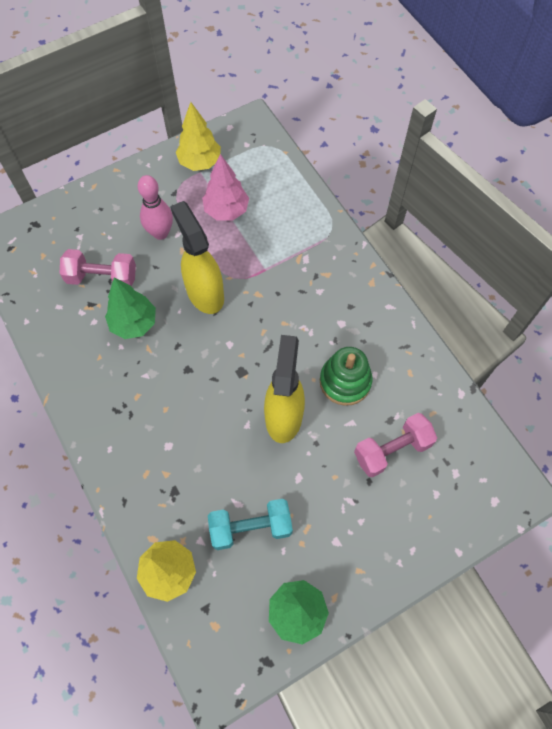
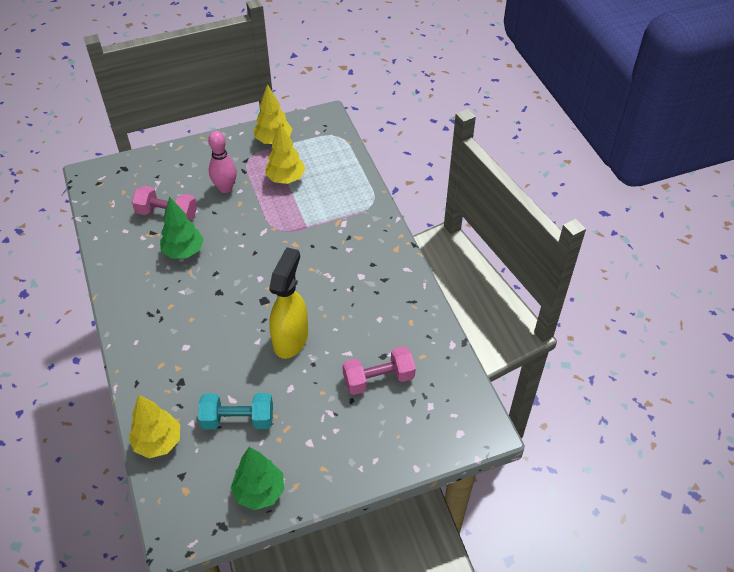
camera: 10 degrees right, 15 degrees down
(204, 293) = (250, 237): yellow spray bottle -> none
(226, 211) = (286, 179): pink tree -> yellow tree
(345, 381) = (351, 320): green stacking toy -> none

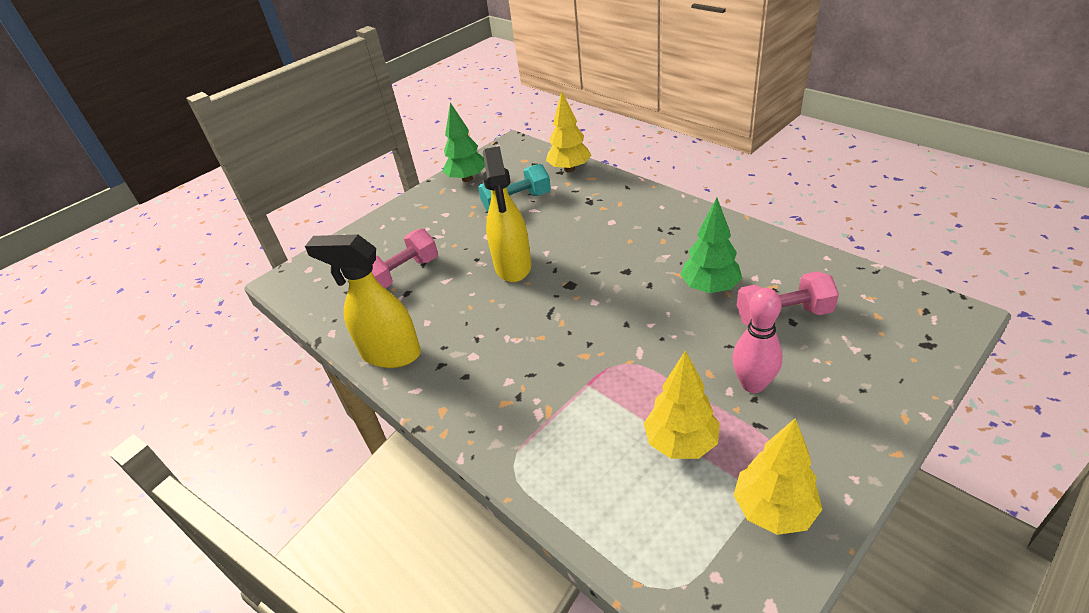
camera: 160 degrees right, 10 degrees down
(414, 304) = (390, 354): none -> yellow spray bottle

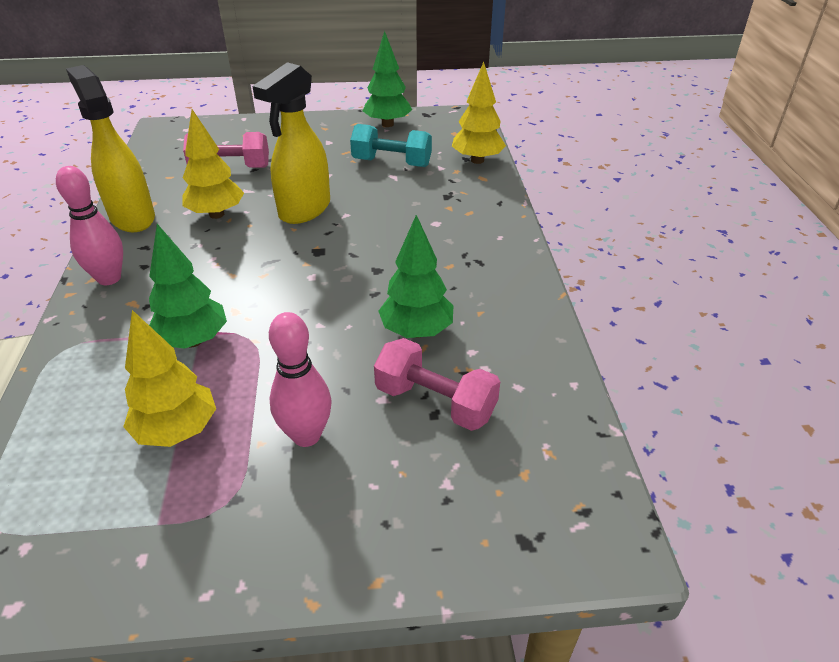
camera: 35 degrees right, 0 degrees up
(455, 402) = (109, 278): none -> pink bowling pin
(592, 391) = (193, 341): none -> green tree
(773, 510) = (141, 544): yellow tree -> yellow tree (216, 214)

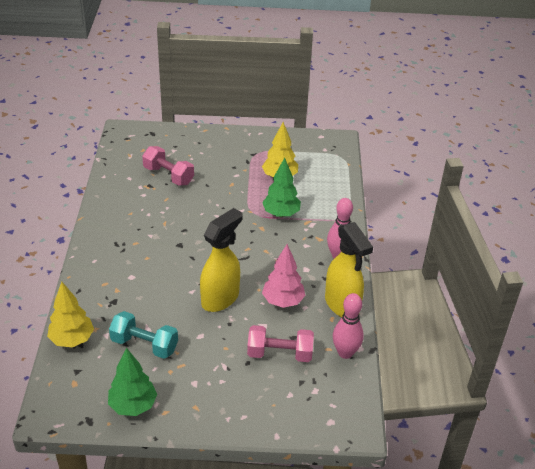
camera: 175 degrees left, 0 degrees up
(216, 214) = (283, 301): yellow tree -> pink tree
(306, 435) = (226, 170): pink bowling pin -> pink bowling pin (345, 353)
(417, 331) = (167, 206): green tree -> none

